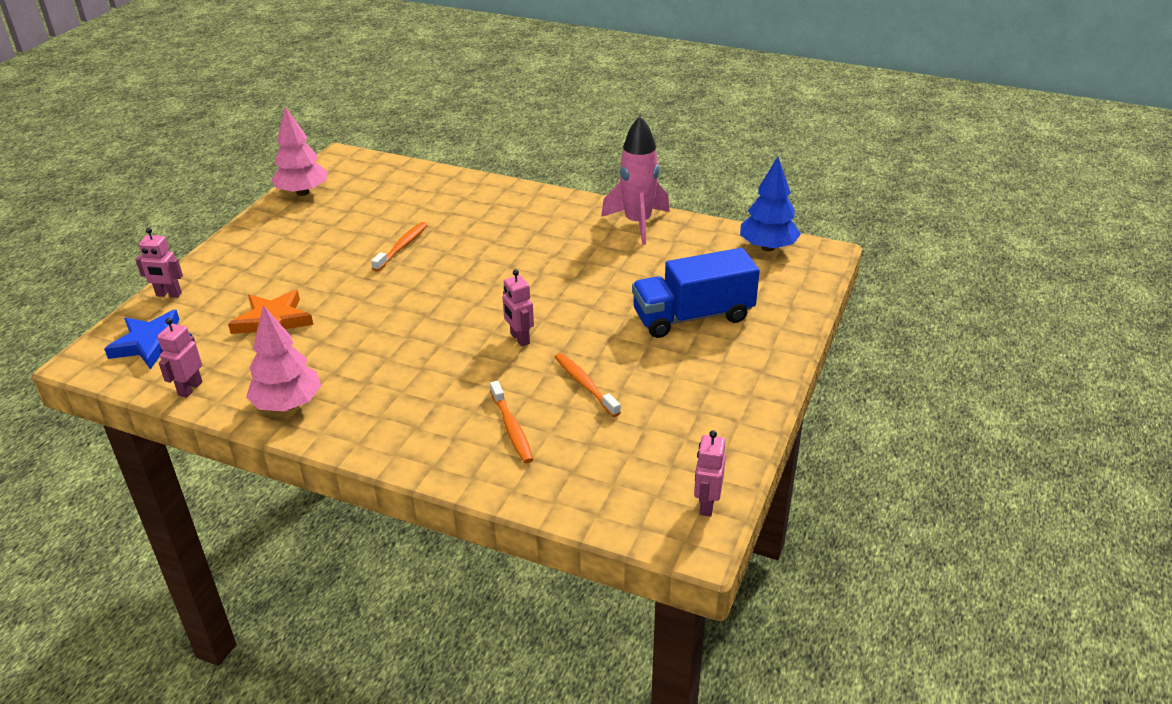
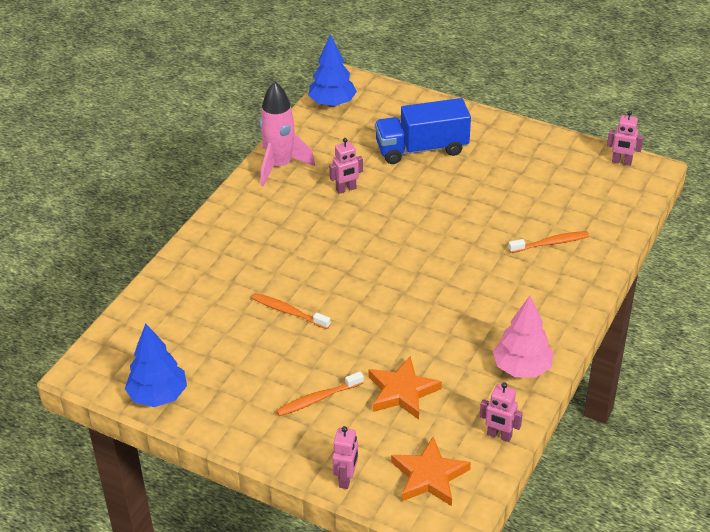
camera: 85 degrees left, 5 degrees up
(152, 343) = (429, 476): blue star -> orange star
(303, 192) = (158, 396): pink tree -> blue tree
(519, 339) = (442, 238): pink robot -> pink robot (346, 189)
(585, 385) = (502, 206): orange toothbrush -> orange toothbrush (318, 399)
(693, 316) = (421, 149): blue truck -> blue truck turned 90 degrees clockwise

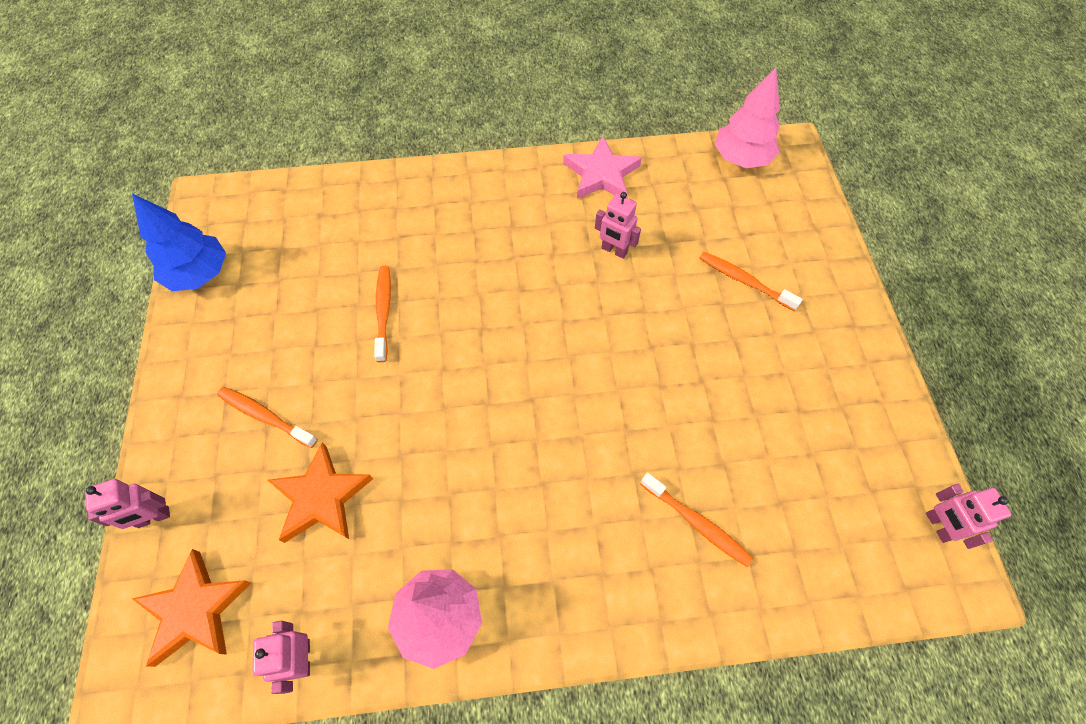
camera: 55 degrees right, 20 degrees up
(280, 166) = (601, 174): pink rocket -> pink star
(332, 103) = (741, 158): blue tree -> pink tree
(421, 149) = (745, 281): blue truck -> orange toothbrush

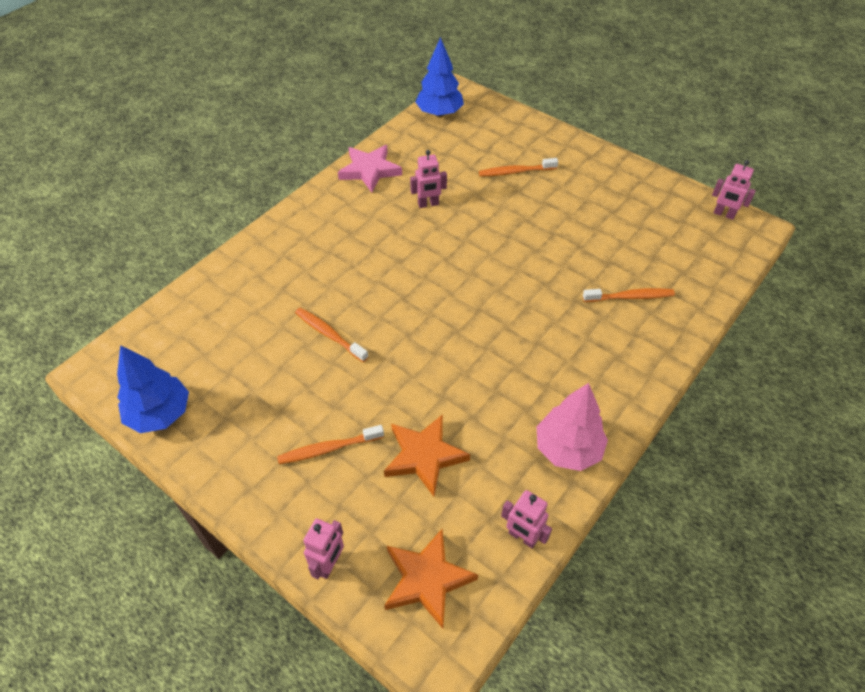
camera: 45 degrees left, 10 degrees down
(741, 158) = (439, 113): pink tree -> blue tree

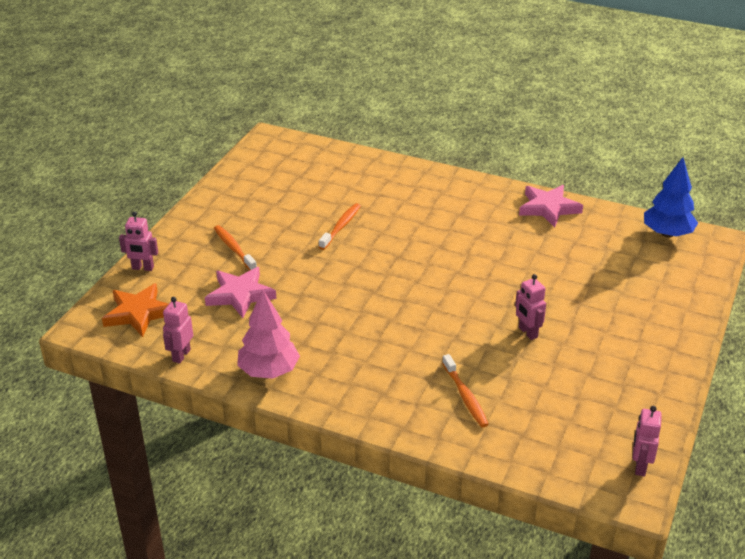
camera: 75 degrees right, 15 degrees down
(160, 414) = (242, 172): blue tree -> none
(424, 456) = (240, 295): orange star -> pink star
(428, 204) = (523, 250): pink robot -> pink robot (527, 332)
(516, 172) = (608, 298): orange toothbrush -> none

